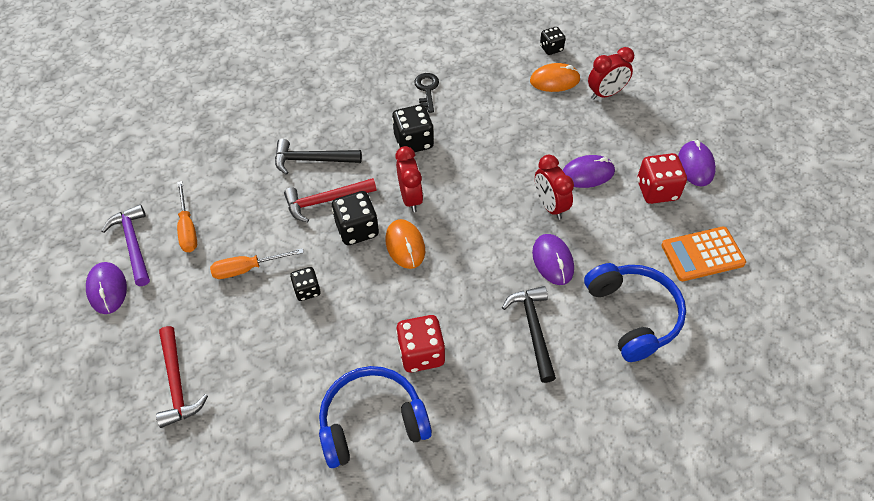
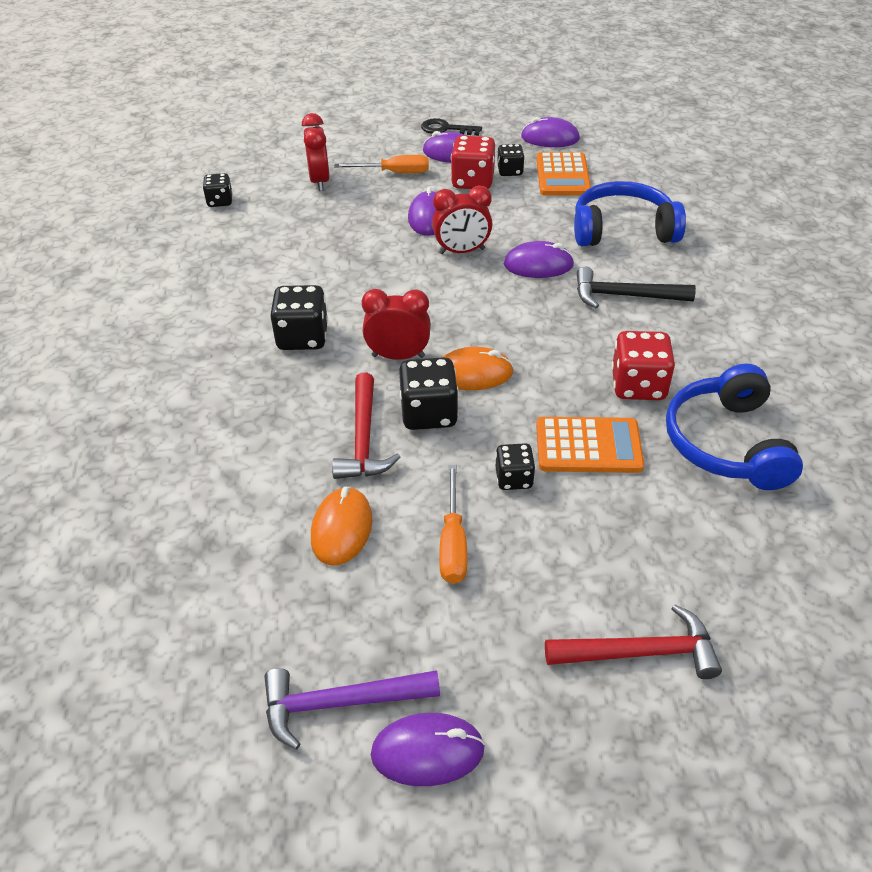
camera: 75 degrees left, 10 degrees down
(188, 228) = (341, 616): orange screwdriver -> orange screwdriver (394, 173)
(312, 160) = (277, 443): black hammer -> none
(348, 329) = (588, 446): none -> orange calculator
(427, 90) = (217, 311): black key -> black key (446, 129)
(555, 80) = (274, 210): orange mouse -> orange mouse (342, 529)
(688, 213) = (510, 171): none -> black dice
(766, 232) = (550, 138): none -> purple mouse

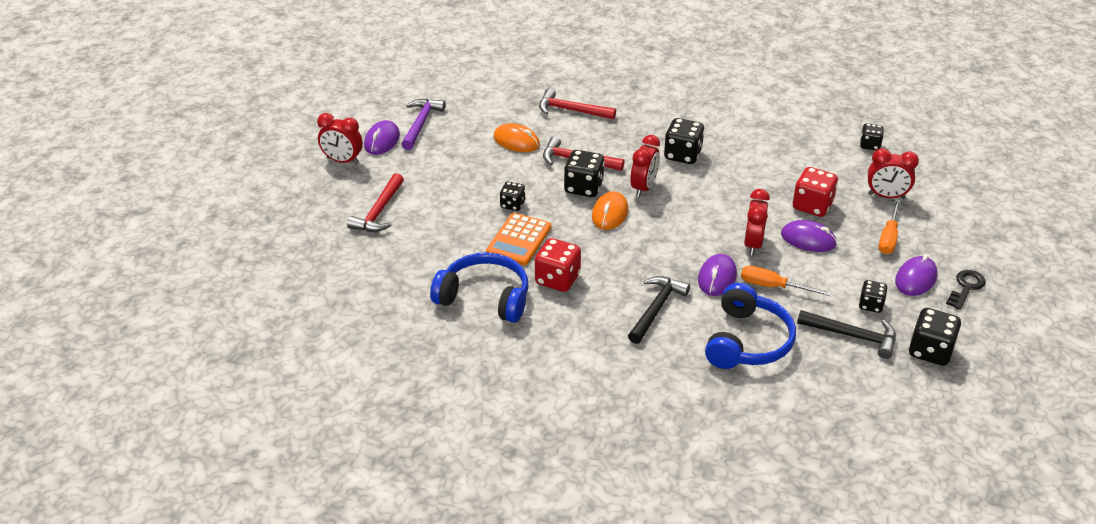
camera: 110 degrees right, 5 degrees down
(221, 485) = (571, 110): none -> red hammer
(453, 543) = (483, 173): orange screwdriver -> orange screwdriver (773, 286)
(472, 181) = (859, 278): red dice -> red dice (812, 206)
(530, 797) = (342, 161): none -> red clock
(550, 138) = (930, 351): purple mouse -> black dice
(562, 175) = (852, 336): orange calculator -> black hammer

